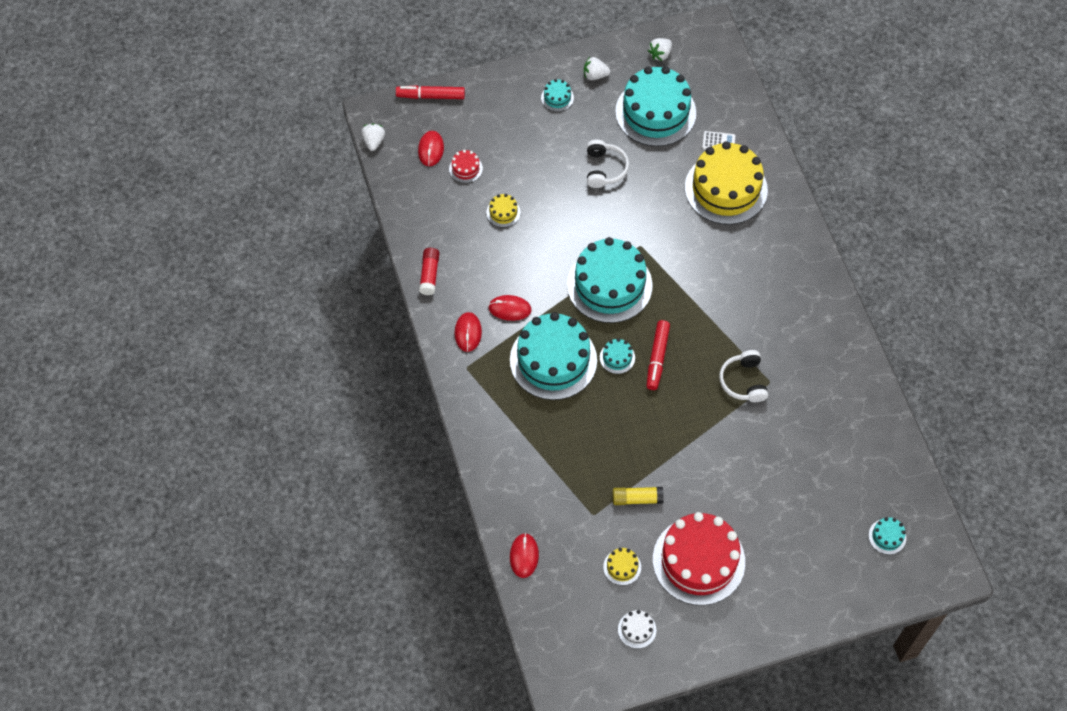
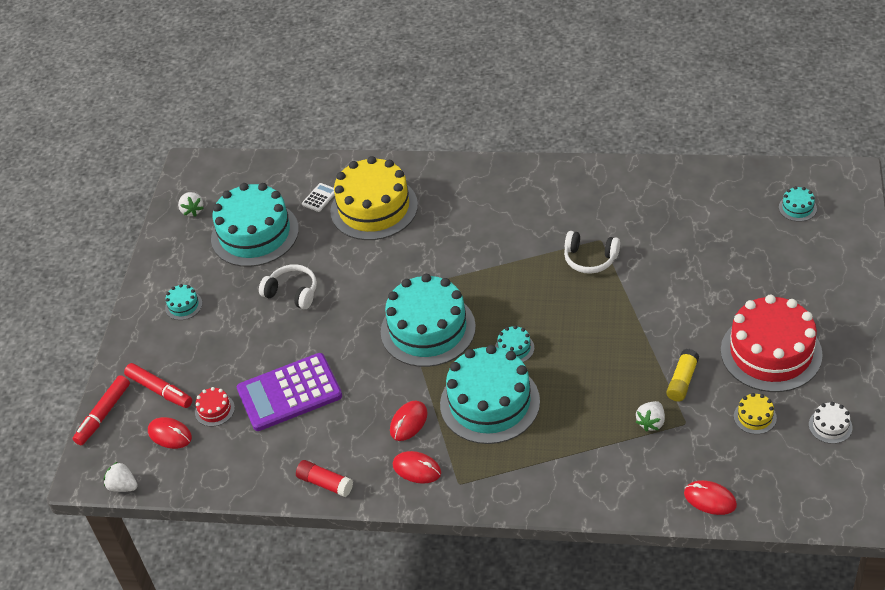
camera: 60 degrees left, 15 degrees down
(503, 212) = (289, 393): yellow cake -> purple calculator
(595, 75) = (179, 267): white strawberry -> white strawberry (651, 422)
(657, 358) = (531, 316): red marker -> red marker (160, 390)

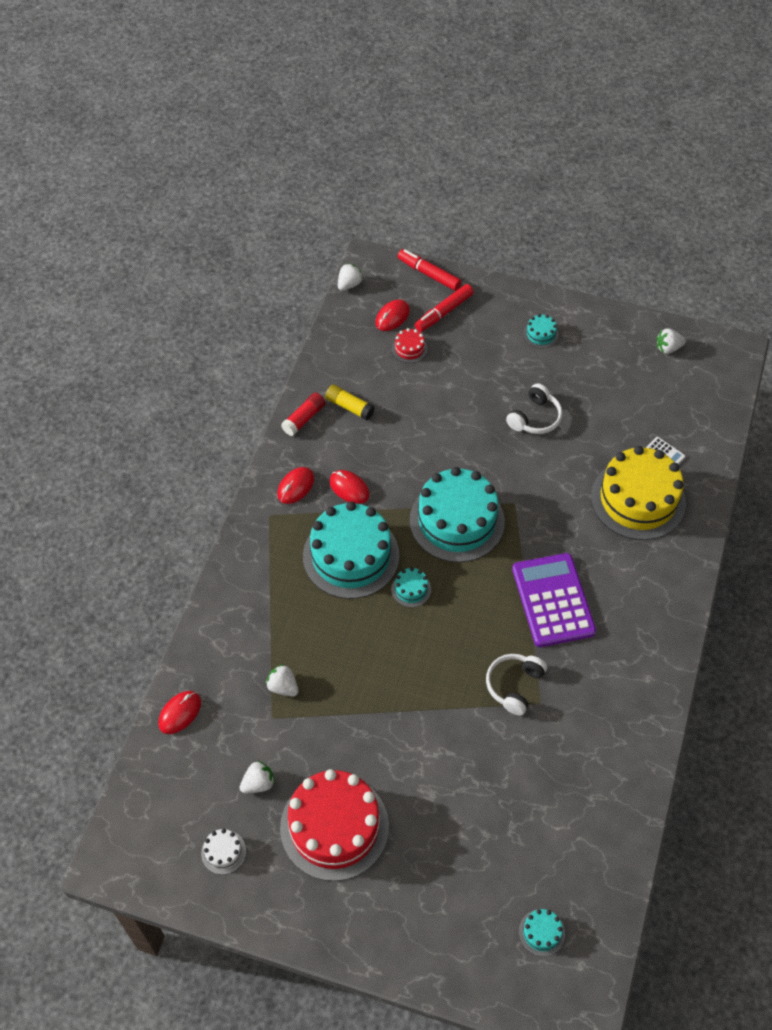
camera: 95 degrees right, 10 degrees up
(255, 234) = (623, 395): turquoise cake -> none
(289, 393) = (412, 403): purple calculator -> purple calculator (553, 600)
(682, 381) = (324, 729): yellow glue stick -> yellow glue stick (349, 407)
(755, 417) = (258, 783): yellow cake -> white strawberry

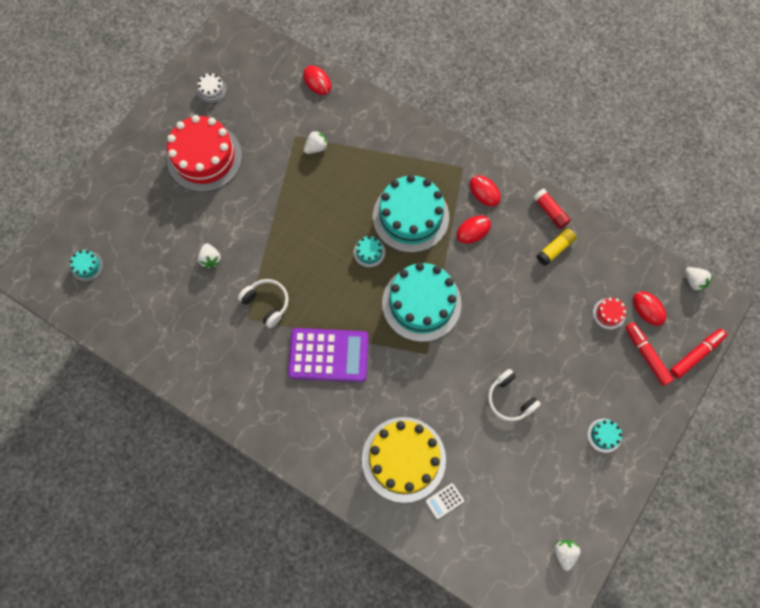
camera: 105 degrees right, 15 degrees up
(258, 783) = (250, 118): white strawberry -> white strawberry (210, 259)

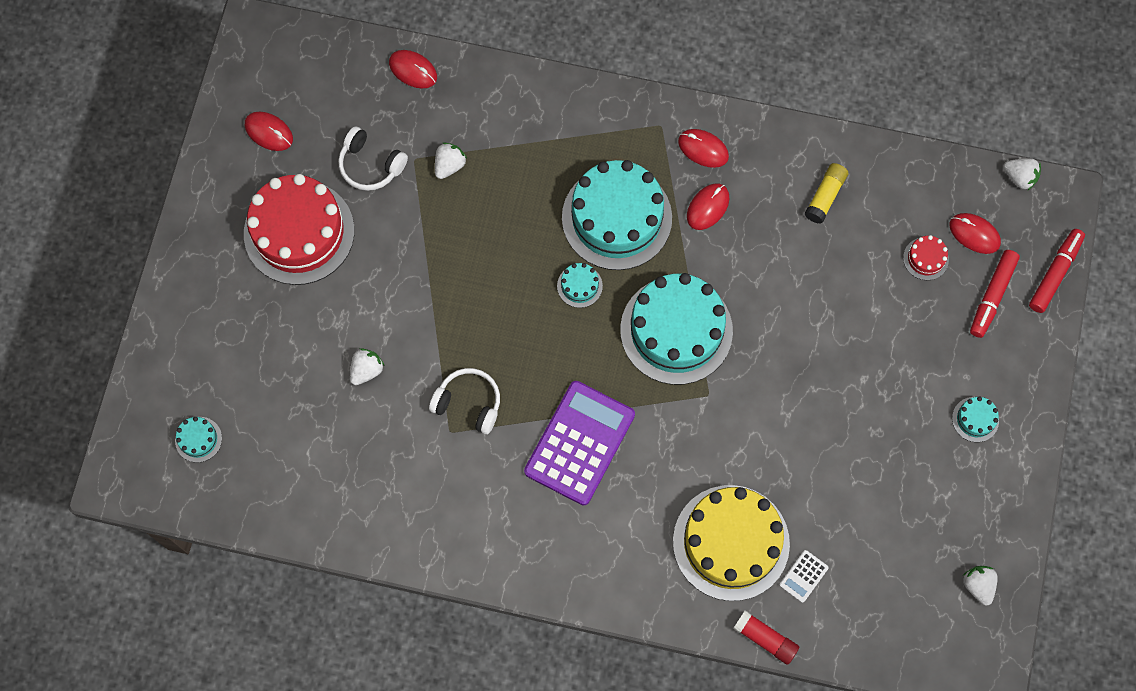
camera: 20 degrees left, 0 degrees up
(210, 259) = (366, 370): white strawberry -> white strawberry turned 105 degrees counterclockwise
(212, 90) = (269, 132): white cake -> red mouse
(328, 355) = (580, 443): purple calculator -> purple calculator turned 45 degrees counterclockwise
(510, 399) = (839, 416): white headphones -> white headphones (370, 165)
(550, 211) = (801, 147): red glue stick -> red glue stick (765, 639)
(646, 355) = (992, 296): red marker -> red marker turned 105 degrees counterclockwise

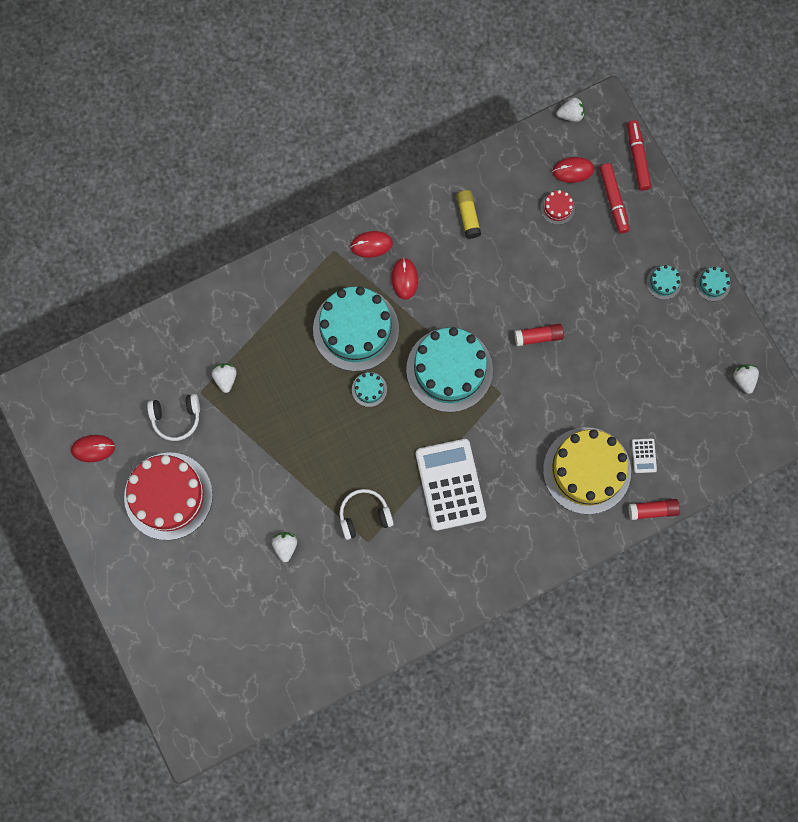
camera: 40 degrees left, 5 degrees up
(198, 439) = (219, 674): turquoise cake -> turquoise cake (712, 284)
(413, 70) = (150, 336): red mouse -> none
(580, 443) = (450, 484): purple calculator -> white calculator
(796, 370) = (538, 336): none -> red glue stick
(978, 585) = (743, 379): white strawberry -> white strawberry turned 45 degrees clockwise

